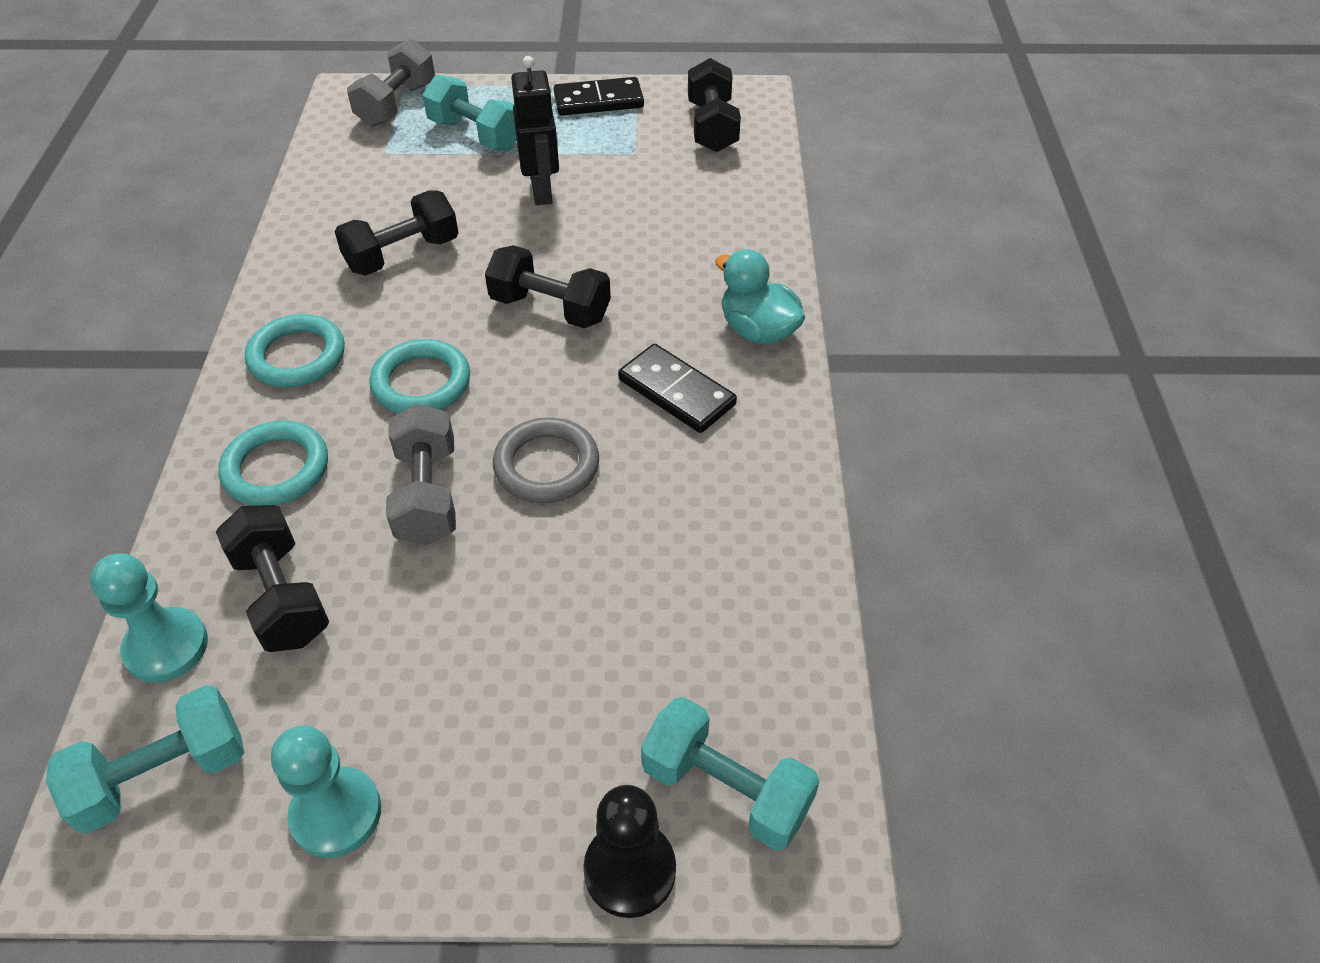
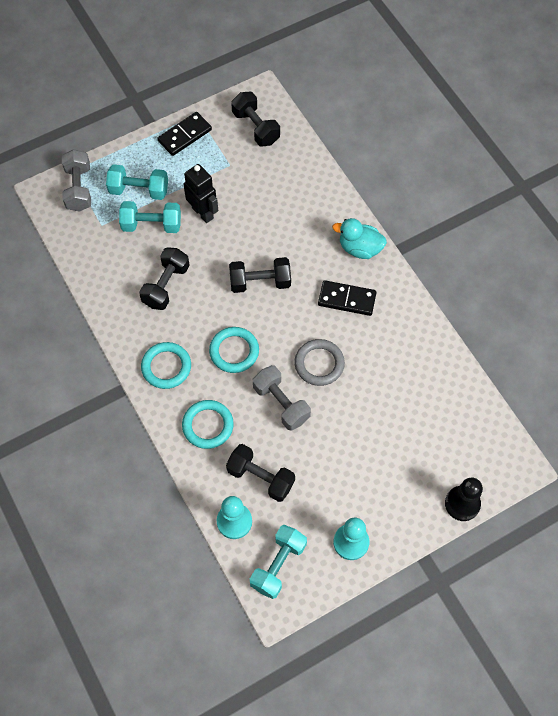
camera: 30 degrees left, 15 degrees up
(726, 789) = (475, 459): turquoise dumbbell -> turquoise dumbbell (151, 225)

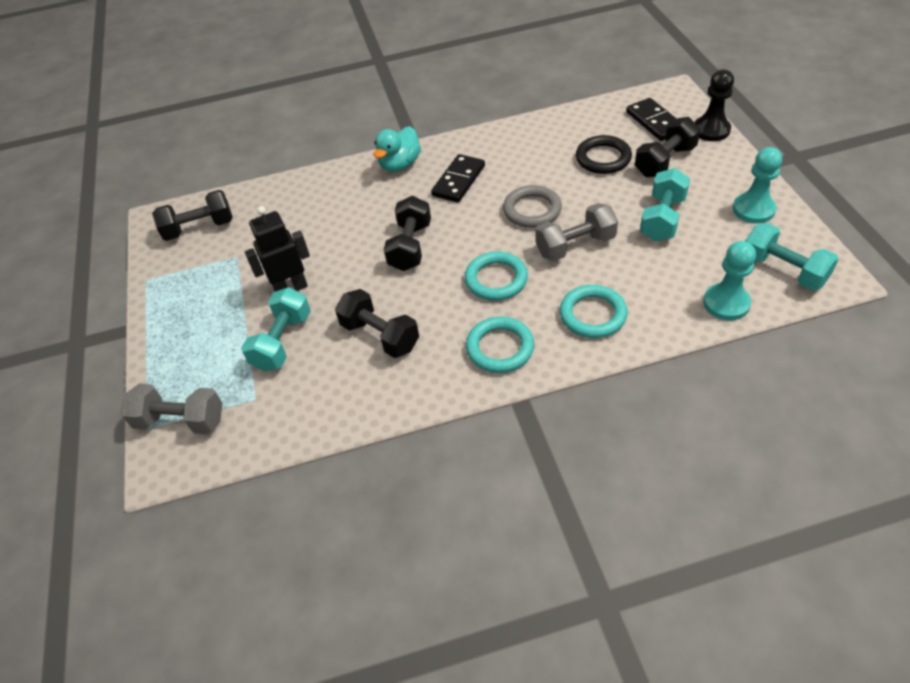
camera: 70 degrees left, 15 degrees down
(139, 190) = (223, 350): turquoise dumbbell -> turquoise dumbbell (662, 219)
(184, 135) = (168, 294): black domino -> black domino (654, 122)
(260, 477) = (669, 273): black dumbbell -> black dumbbell (665, 161)
(400, 412) = (603, 158): none -> black ring

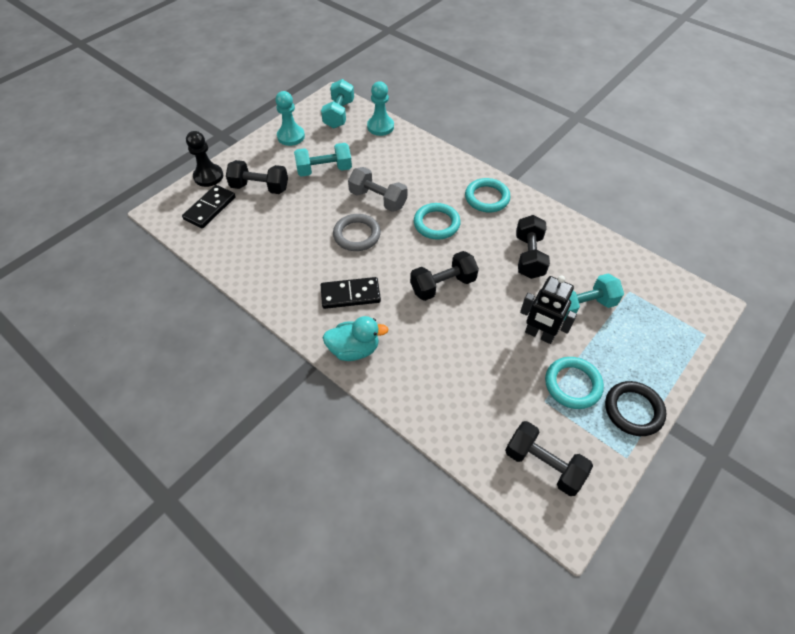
camera: 130 degrees left, 5 degrees up
(181, 420) = (681, 319): grey dumbbell -> none
(592, 314) = (430, 171): turquoise ring -> turquoise ring (572, 384)
(603, 158) = (273, 220): black ring -> black ring (633, 410)

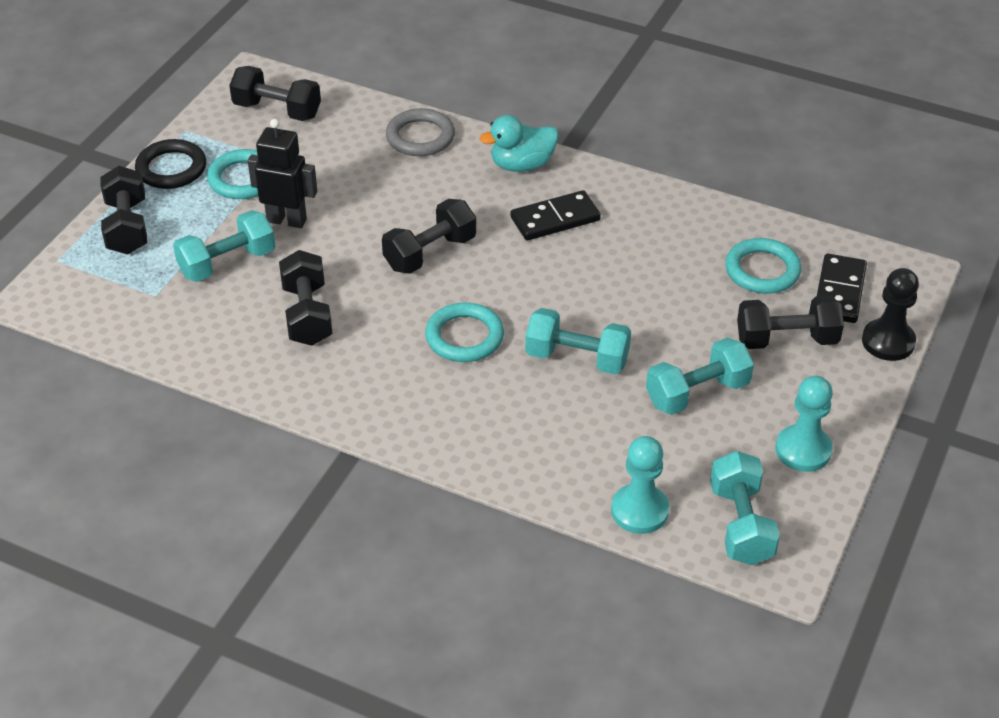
camera: 165 degrees right, 10 degrees down
(357, 235) = (584, 296): grey ring -> grey ring (420, 137)
(378, 199) = (577, 358): grey dumbbell -> turquoise dumbbell
(487, 198) = (389, 397): turquoise ring -> turquoise ring (762, 270)
(659, 354) = (127, 227): none -> black dumbbell

